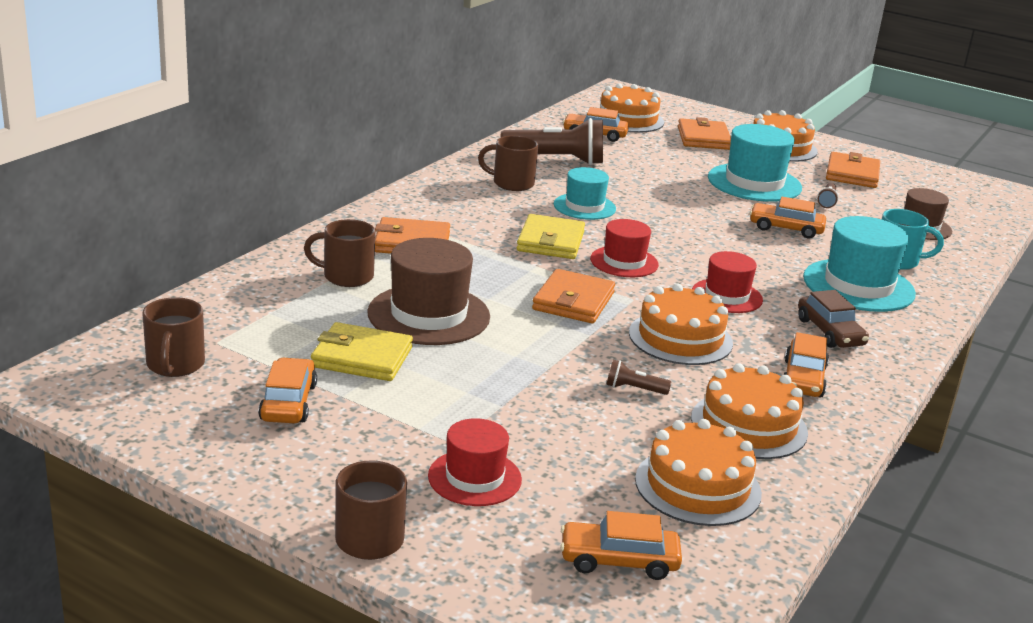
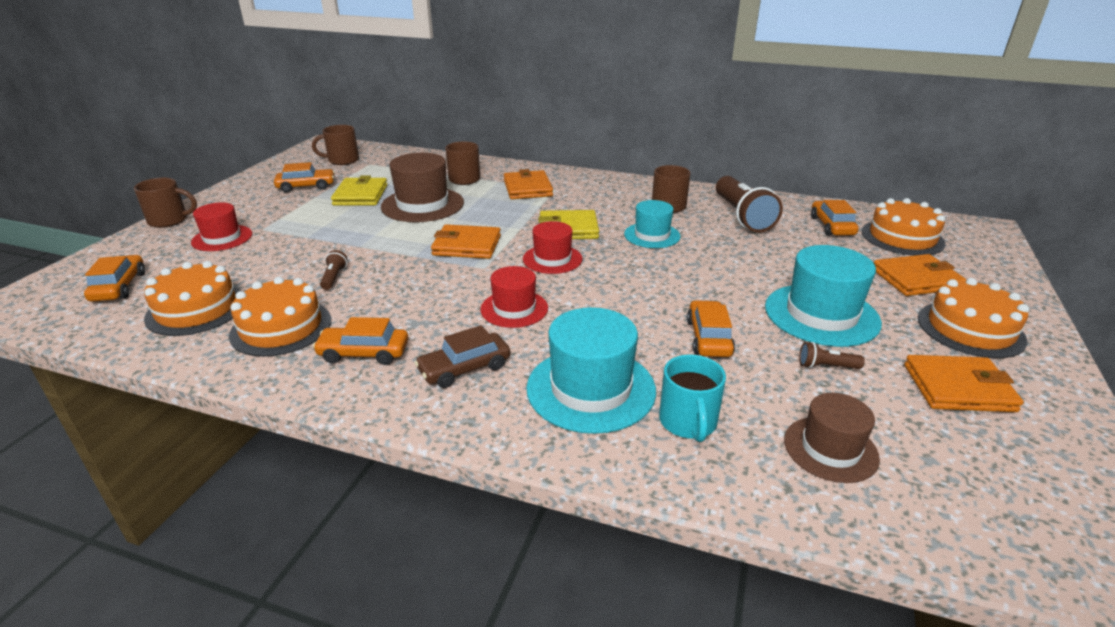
camera: 80 degrees right, 5 degrees up
(680, 338) = (422, 291): orange cake -> none

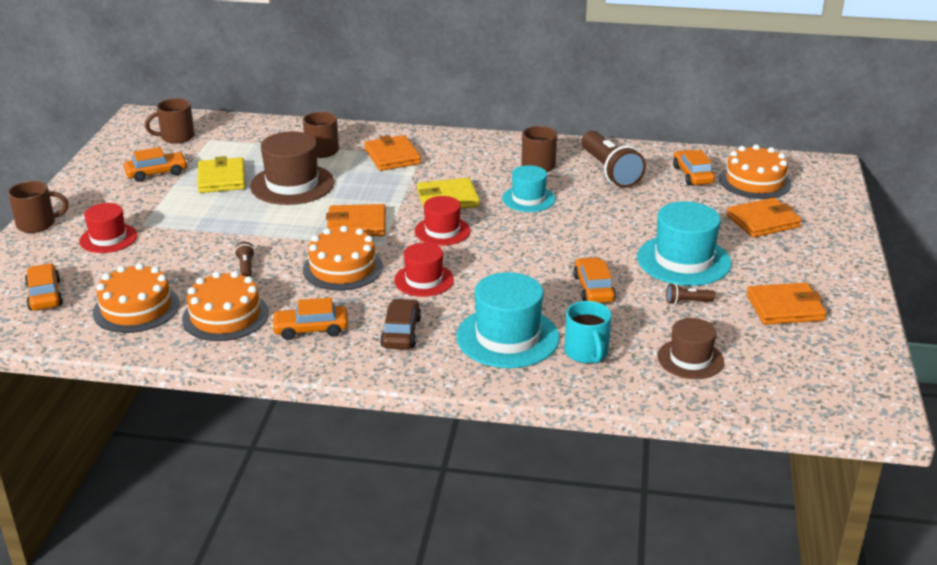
camera: 10 degrees left, 0 degrees up
(464, 368) = (401, 332): brown car -> brown car turned 135 degrees clockwise
(970, 329) = (801, 261): orange cake -> orange cake (343, 268)

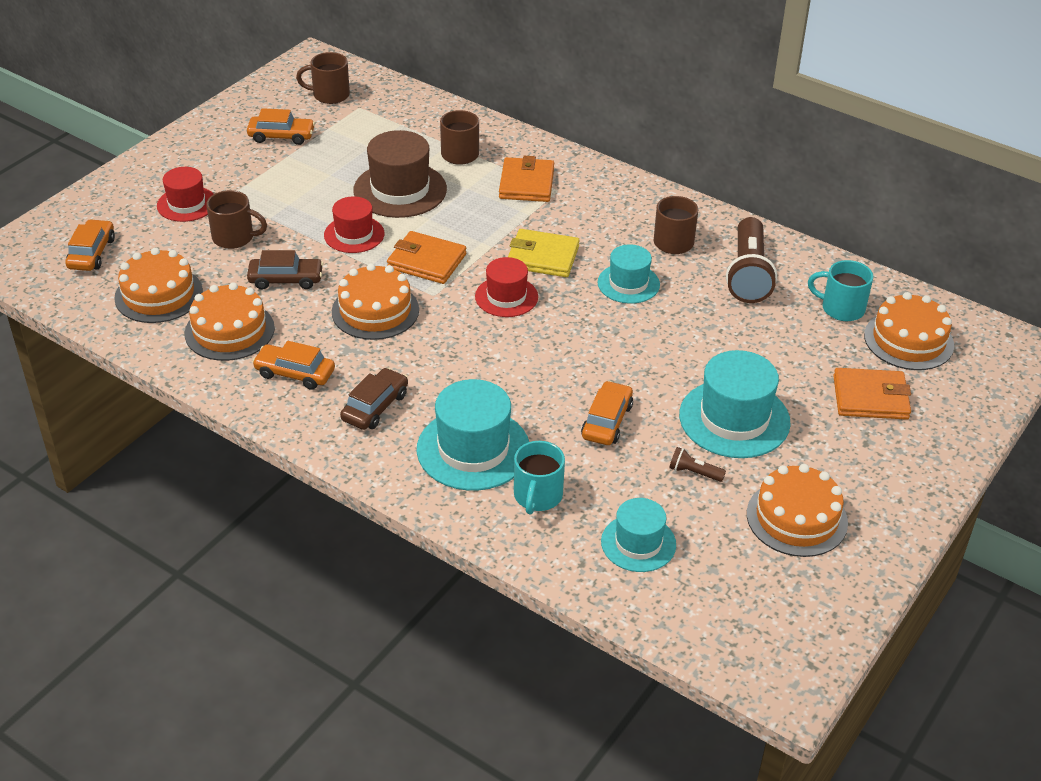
camera: 25 degrees right, 10 degrees up
(37, 224) = (136, 167): brown mug -> brown mug (234, 238)
(221, 179) = (337, 162): yellow wallet -> none
(246, 267) = (286, 279): brown flashlight -> brown car
(424, 280) = (443, 352): red hat -> red hat (354, 234)
(690, 359) = (638, 543): brown hat -> turquoise hat
(692, 175) = (841, 308): orange car -> turquoise mug
(785, 308) = (796, 518): orange wallet -> orange cake

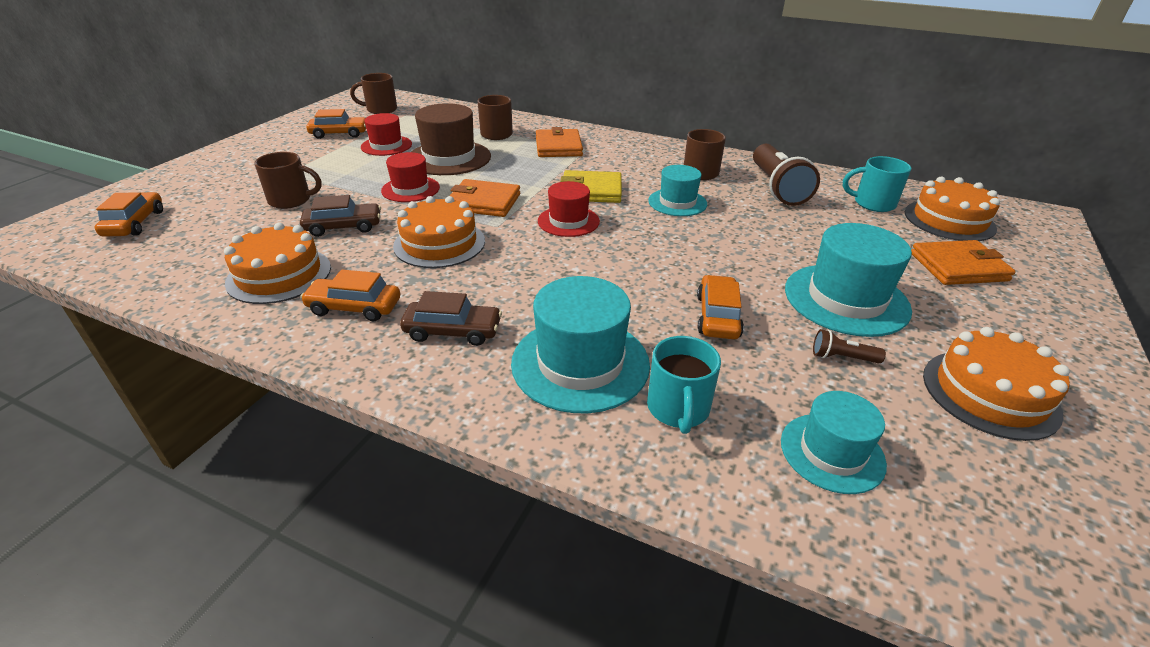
camera: 10 degrees left, 5 degrees down
(158, 294) = (202, 251): orange cake -> none
(186, 204) = (245, 180): red hat -> red hat (386, 146)
(375, 407) = (453, 331): brown car -> brown car turned 75 degrees clockwise

